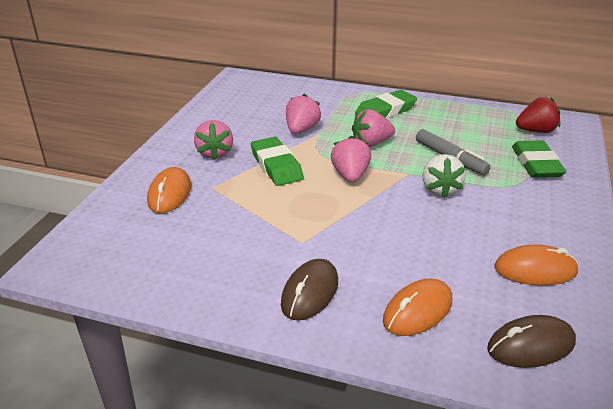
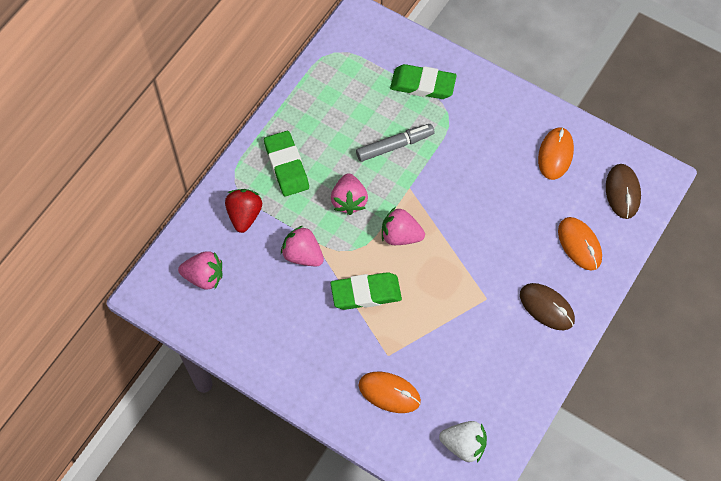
camera: 75 degrees left, 30 degrees up
(215, 153) = (326, 344): pink strawberry -> pink strawberry (204, 277)
(440, 189) = (441, 173): white strawberry -> white strawberry (464, 445)
(536, 131) = (368, 56): red strawberry -> red strawberry (244, 215)

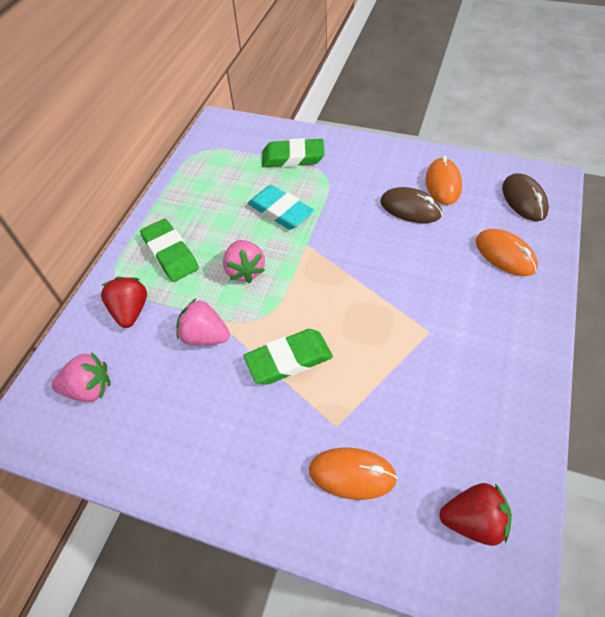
camera: 10 degrees left, 10 degrees down
(395, 145) = (280, 211): grey marker -> turquoise eraser
(400, 235) = (311, 291): pink strawberry -> none
(464, 445) = (473, 520): white strawberry -> red strawberry
(546, 307) = (500, 325): brown mouse -> brown mouse (410, 208)

